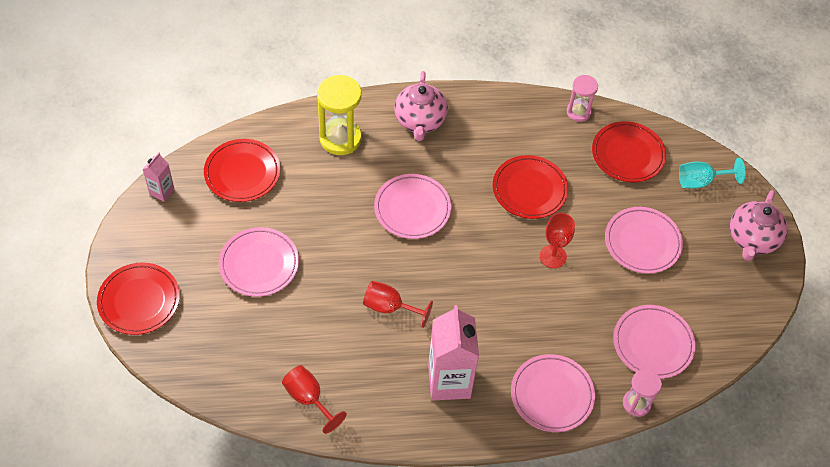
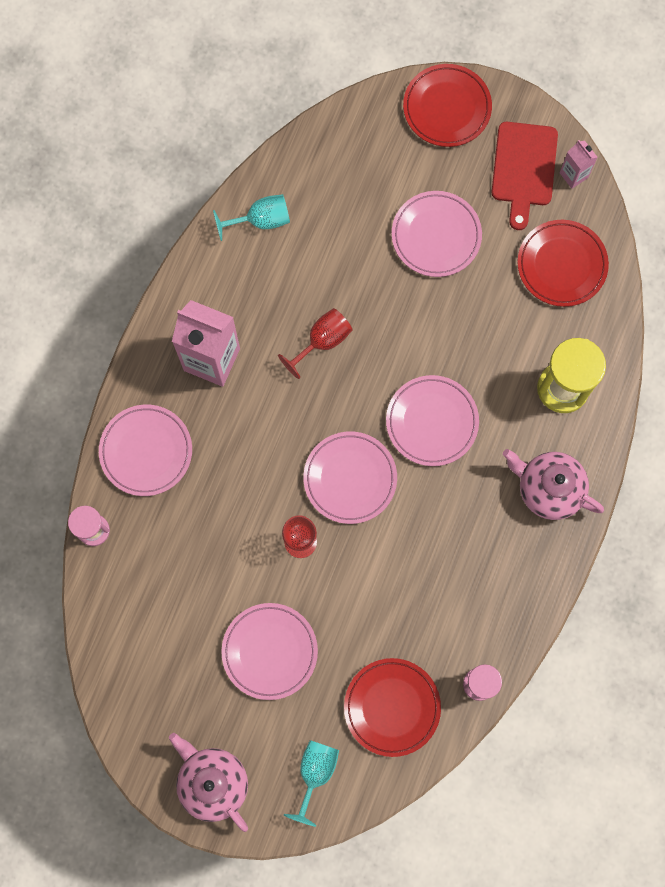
camera: 120 degrees right, 20 degrees up
(171, 226) = (524, 168): none -> red cutting board
(308, 398) = (261, 220): red goblet -> turquoise goblet
(529, 189) = (397, 564): red plate -> none
(653, 344) = (147, 587): pink plate -> pink plate (350, 478)

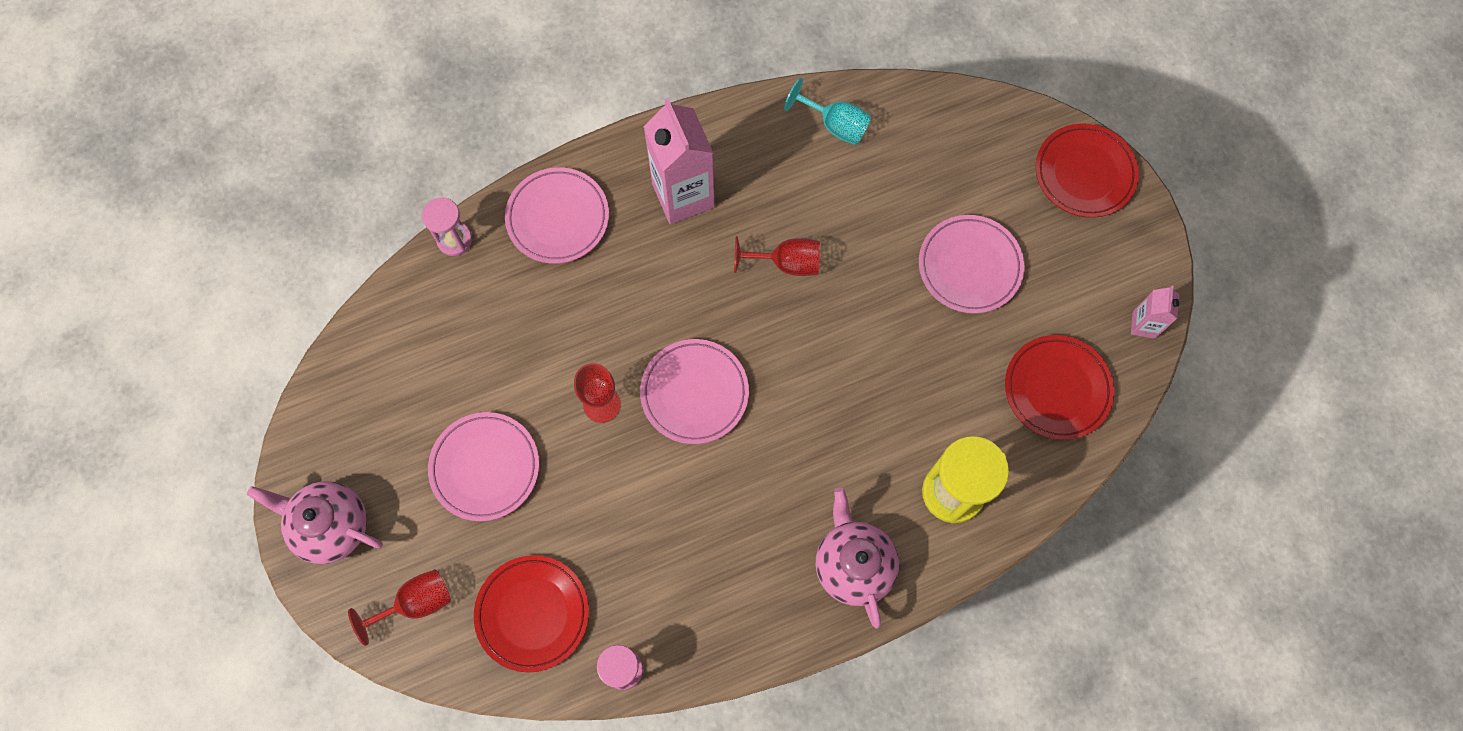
camera: 45 degrees right, 5 degrees down
(212, 782) = (331, 526): pink teapot -> pink teapot turned 75 degrees counterclockwise
(315, 773) = (416, 603): turquoise goblet -> red goblet
(432, 422) = (810, 412): pink plate -> none
(524, 168) = (1104, 280): red cutting board -> none

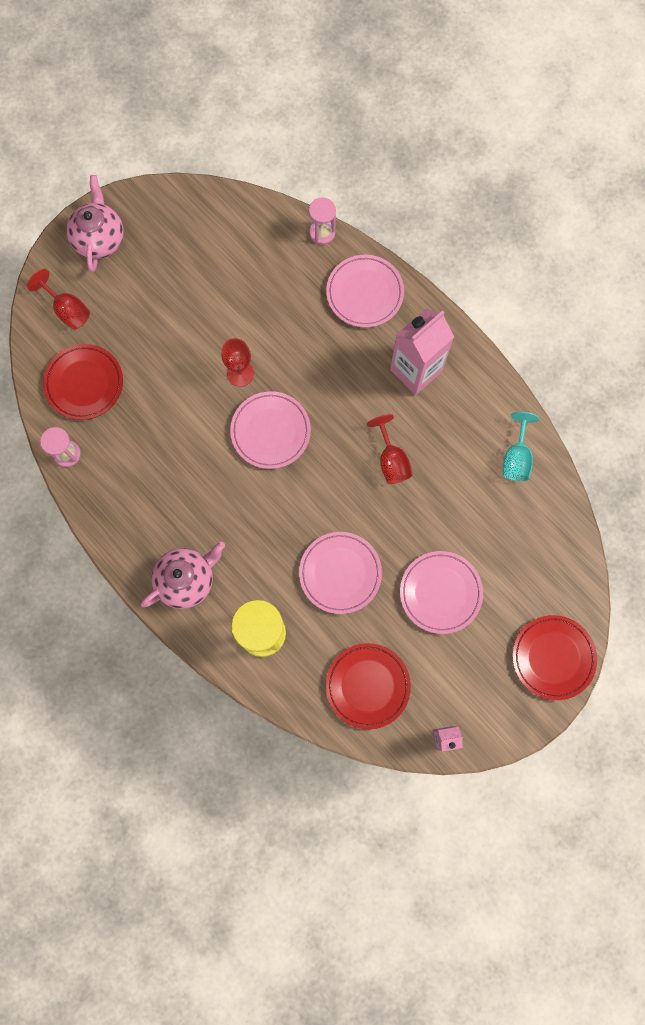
camera: 70 degrees right, 5 degrees up
(485, 467) = (170, 316): pink plate -> pink plate (340, 573)

